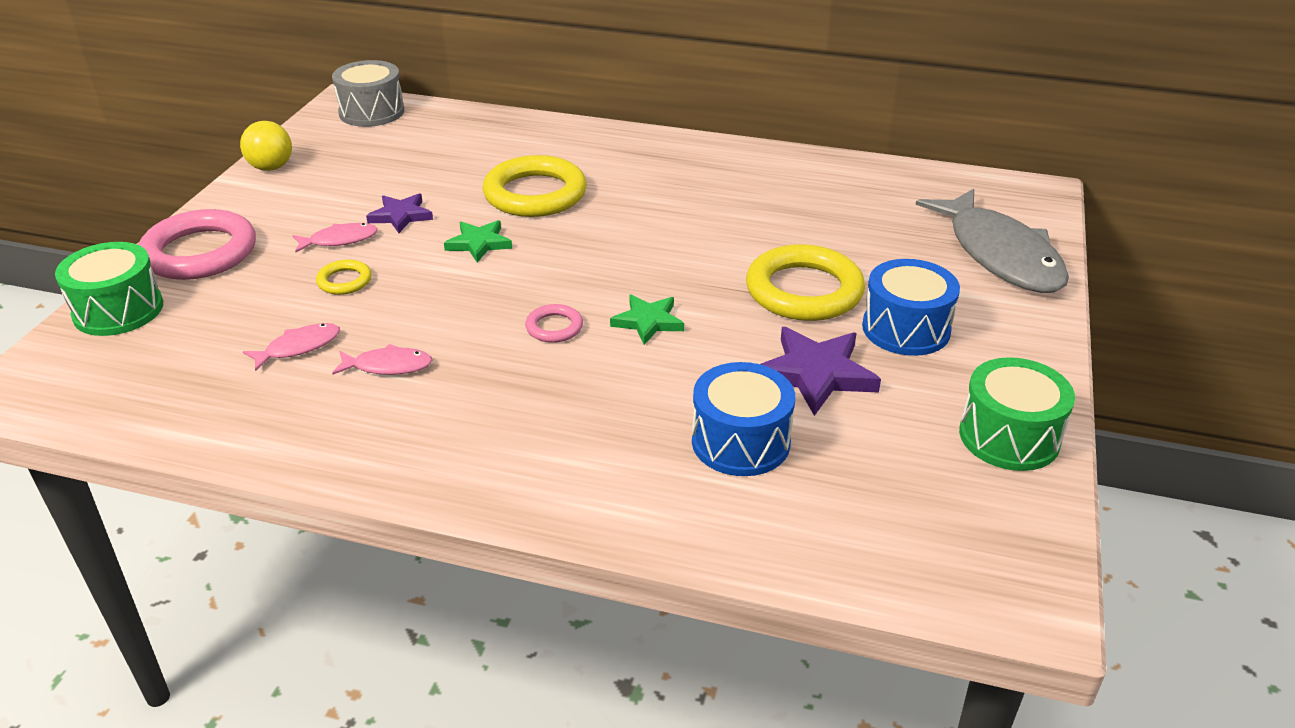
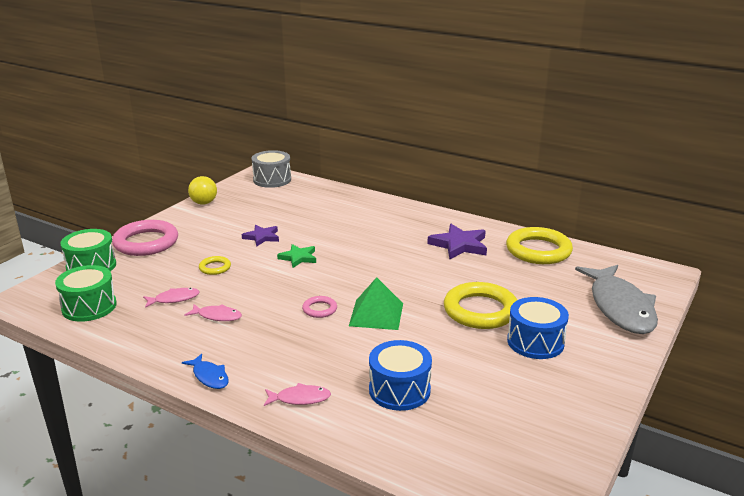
camera: 15 degrees right, 10 degrees down
(339, 240) = (222, 246): pink fish -> pink fish (300, 398)
(424, 474) = (209, 376): none -> blue fish
(535, 194) = (343, 235): yellow ring -> yellow ring (538, 250)
(648, 321) = (376, 314): green star -> green pyramid
(816, 374) = (465, 359): purple star -> purple star (459, 245)
(1009, 437) = (573, 416): green drum -> green drum (89, 307)

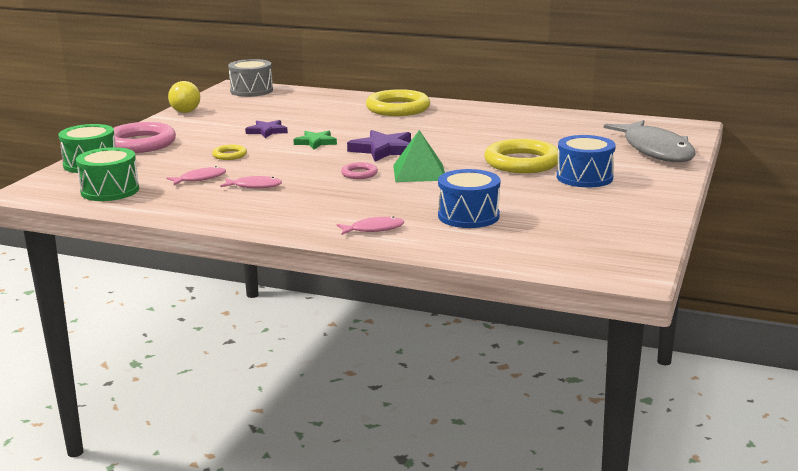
camera: 10 degrees left, 5 degrees down
(209, 376) = (273, 224): blue fish -> none
(459, 245) = (479, 122): purple star -> purple star (383, 150)
(538, 250) = (561, 120): yellow ring -> yellow ring (398, 108)

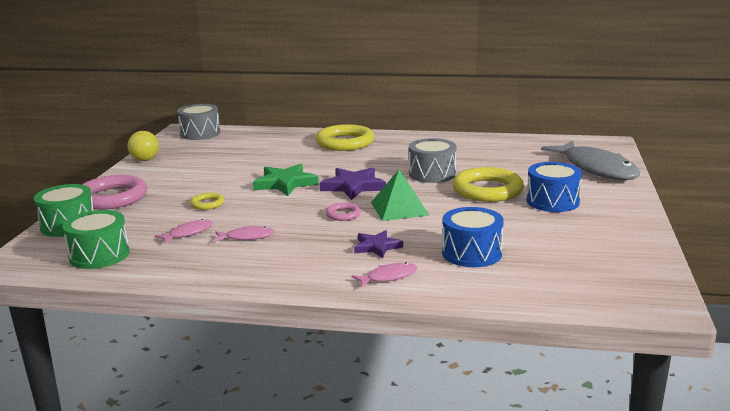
camera: 10 degrees left, 0 degrees up
(267, 131) = (233, 175): purple star -> purple star (377, 247)
(315, 142) = (285, 183): green star -> green star, size x1.57
(473, 144) = (432, 174): none -> grey drum

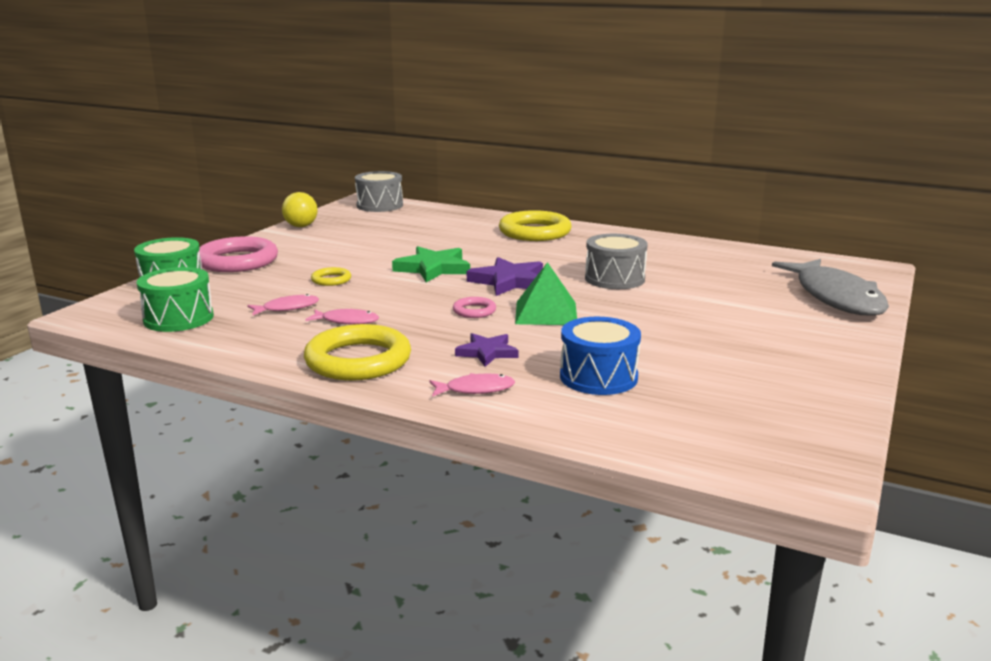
camera: 15 degrees right, 0 degrees up
(487, 190) = (671, 306): yellow ring -> yellow ring (358, 360)
(552, 201) = (748, 330): blue drum -> none

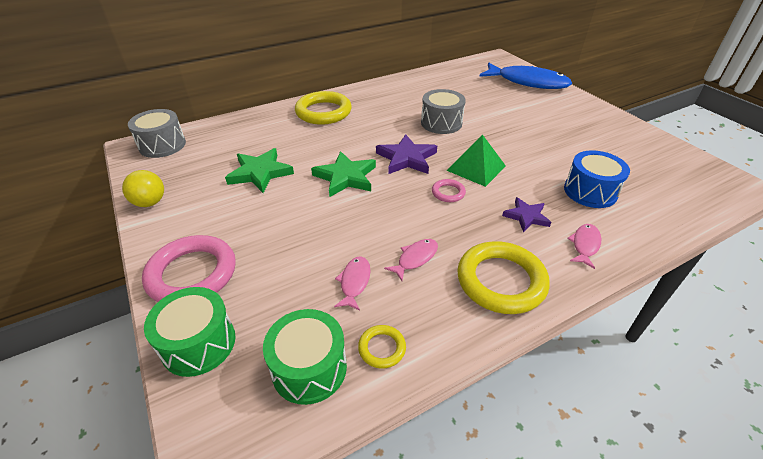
camera: 55 degrees left, 20 degrees up
(331, 280) = (313, 234): yellow ring -> yellow ring (382, 348)
(390, 241) = (260, 173): none -> green star
(836, 297) = (528, 82): grey fish -> blue fish

